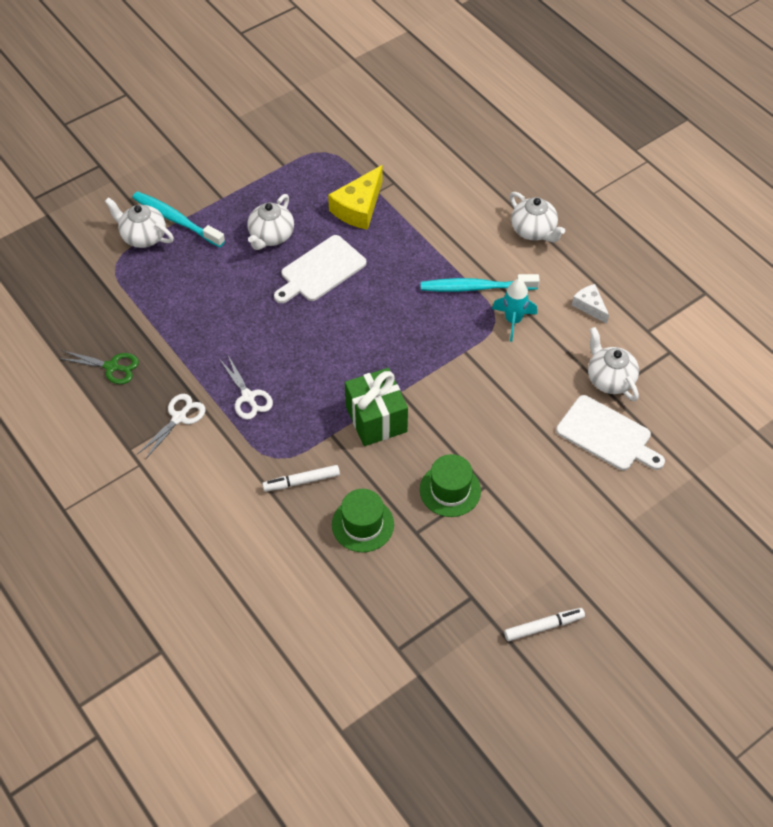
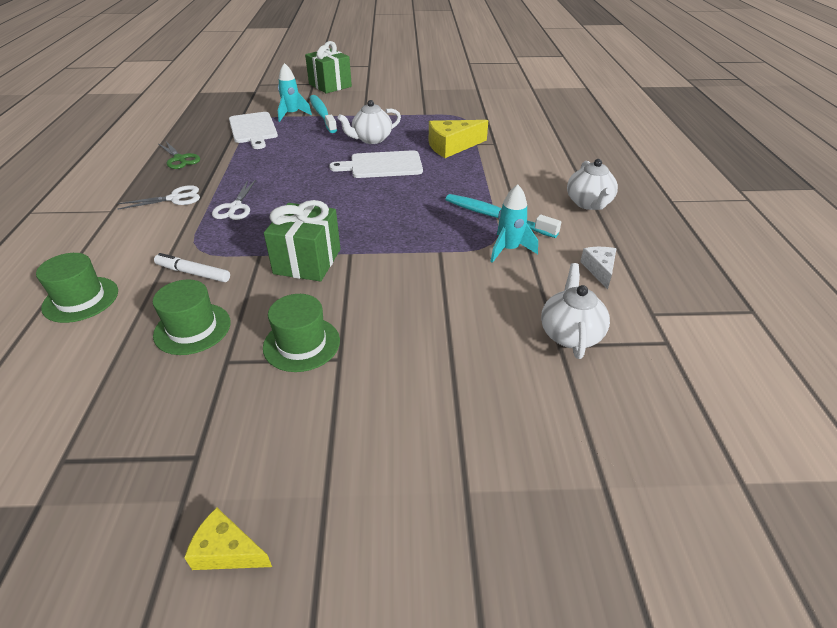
camera: 35 degrees right, 15 degrees down
(124, 159) = (330, 85): none -> green gift
(143, 236) = (292, 115): white teapot -> turquoise rocket
(247, 554) = (81, 299): none -> green hat
(543, 626) = (227, 551): white marker -> yellow cheese
(607, 435) = (520, 382): white cutting board -> white cutting board (253, 129)

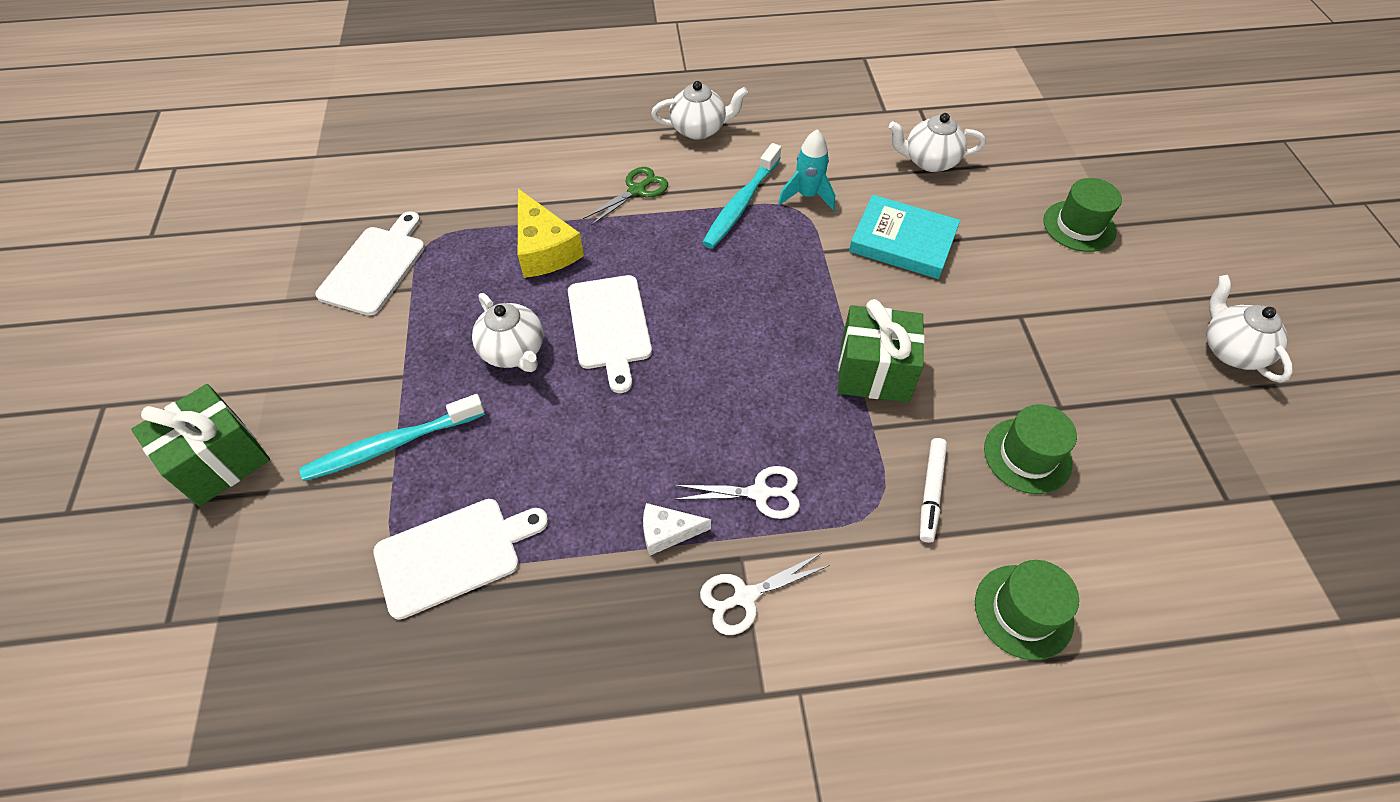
camera: 95 degrees left, 15 degrees up
(175, 198) = (745, 597): white scissors -> white scissors turned 90 degrees counterclockwise
(180, 159) = (593, 651): green scissors -> green scissors (637, 190)
(227, 551) = (1231, 350): yellow cheese -> white teapot
(292, 115) = (384, 499): turquoise rocket -> none
(301, 344) = (1012, 349): green hat -> green hat (1079, 226)
(442, 105) = (375, 267): none -> white cutting board
(448, 297) = (902, 241): none -> turquoise book
(599, 270) = (827, 134): white cheese -> white cheese (667, 532)

